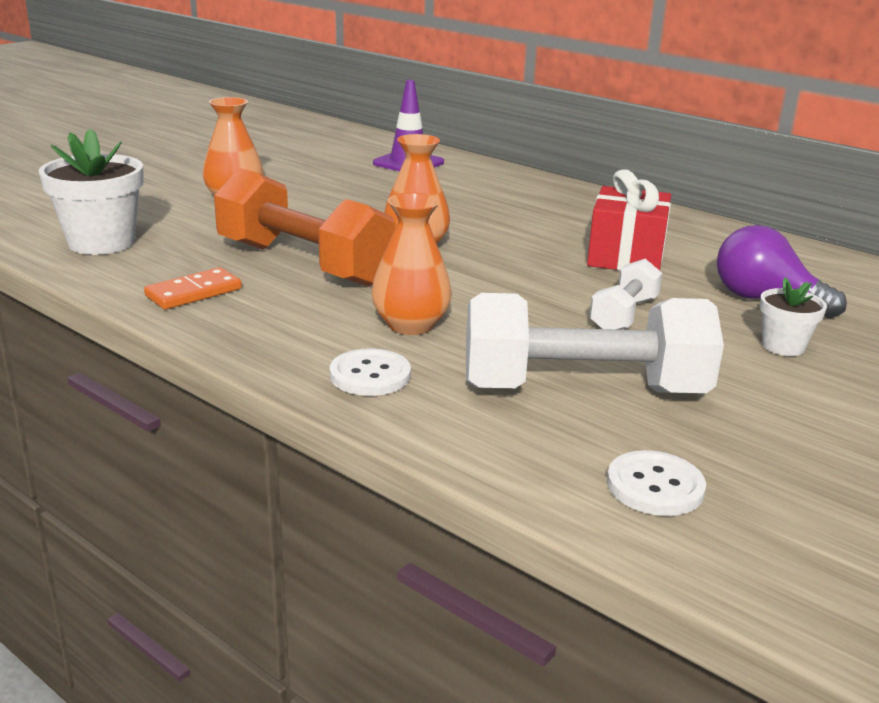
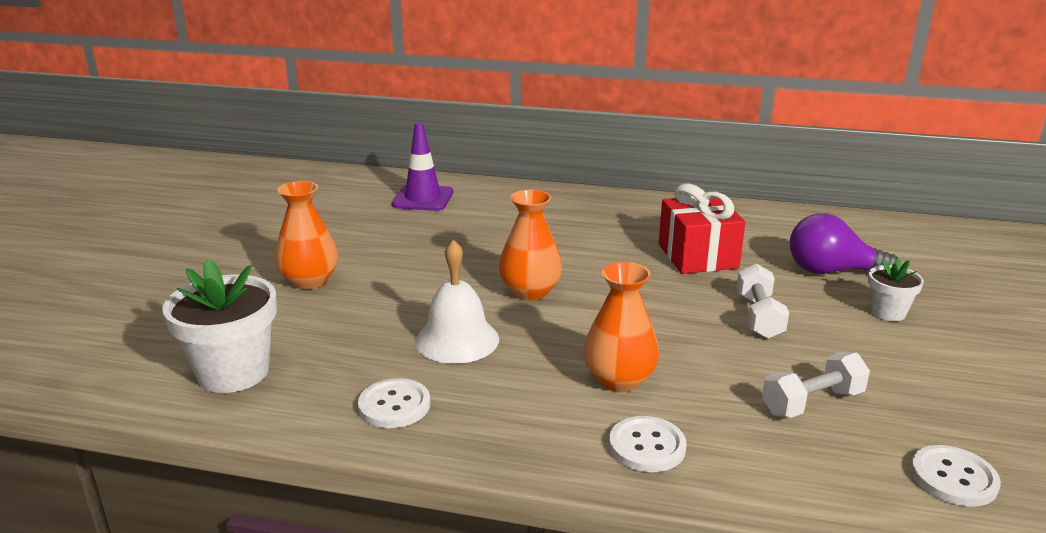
camera: 25 degrees left, 0 degrees up
(194, 292) = (394, 405): orange domino -> white button
(303, 264) = (457, 340): orange dumbbell -> white bell
(583, 390) = (812, 402): white dumbbell -> white dumbbell, size x0.51

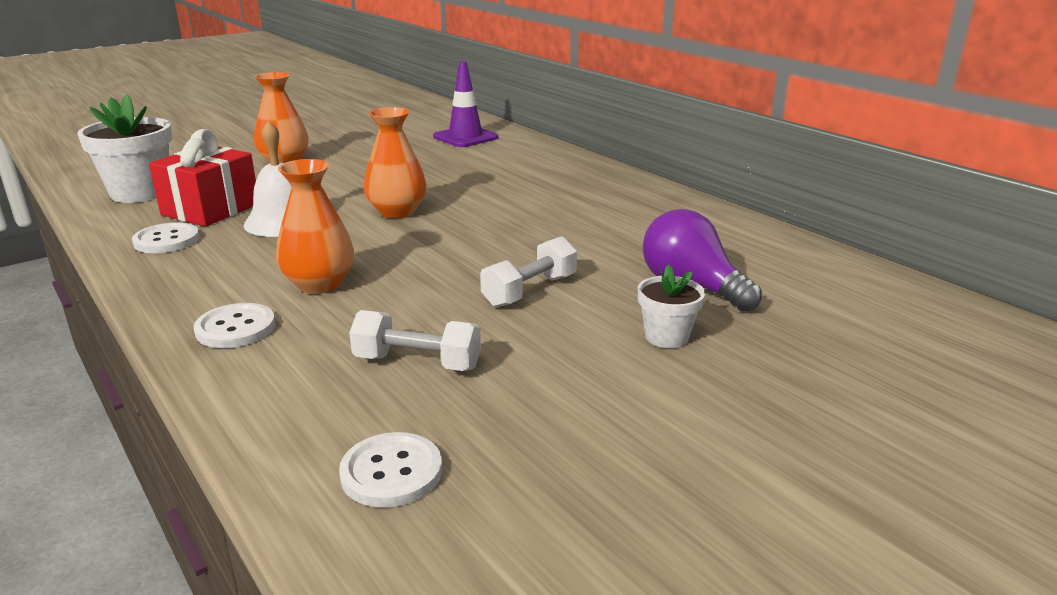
camera: 40 degrees right, 0 degrees up
(697, 256) = (586, 234): red gift -> red gift (211, 209)

